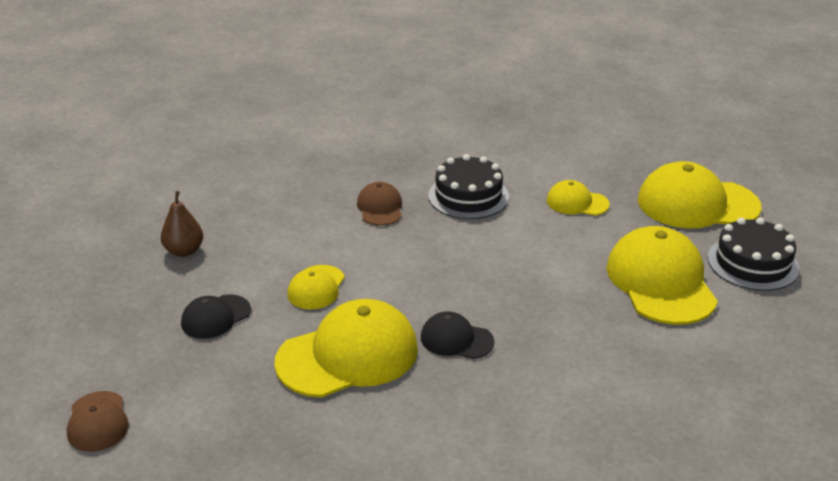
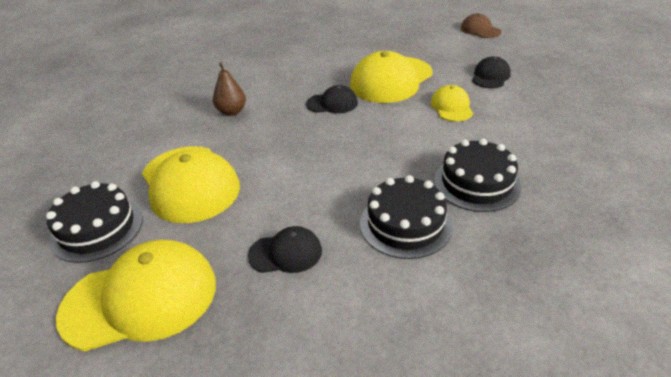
camera: 160 degrees right, 5 degrees up
(184, 251) = (572, 103): brown pear -> brown pear (231, 112)
(380, 208) = (476, 183): brown cap -> black cake
(577, 202) = (286, 253): yellow cap -> black cap

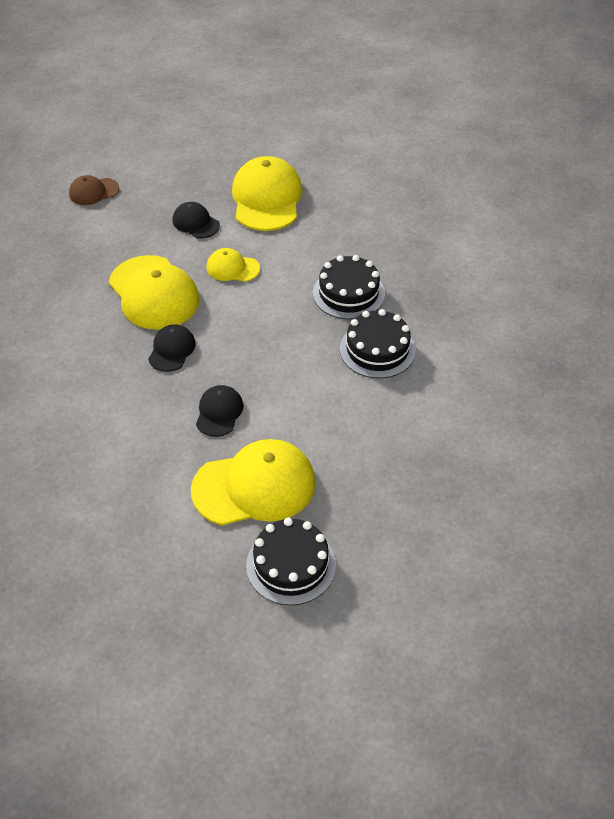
camera: 75 degrees left, 10 degrees up
(141, 298) = (394, 530): yellow cap -> yellow cap (266, 198)
(231, 112) = (135, 437): brown pear -> none
(286, 253) = (380, 429): black cap -> black cap (219, 412)

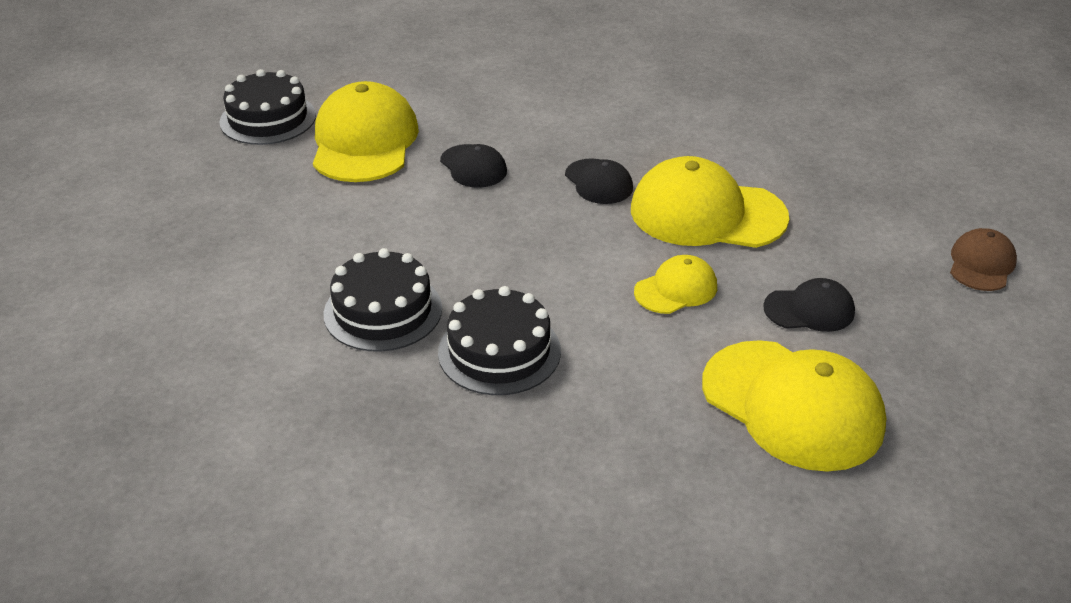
camera: 135 degrees right, 10 degrees down
(254, 486) = (364, 141): yellow cap -> yellow cap turned 150 degrees clockwise

